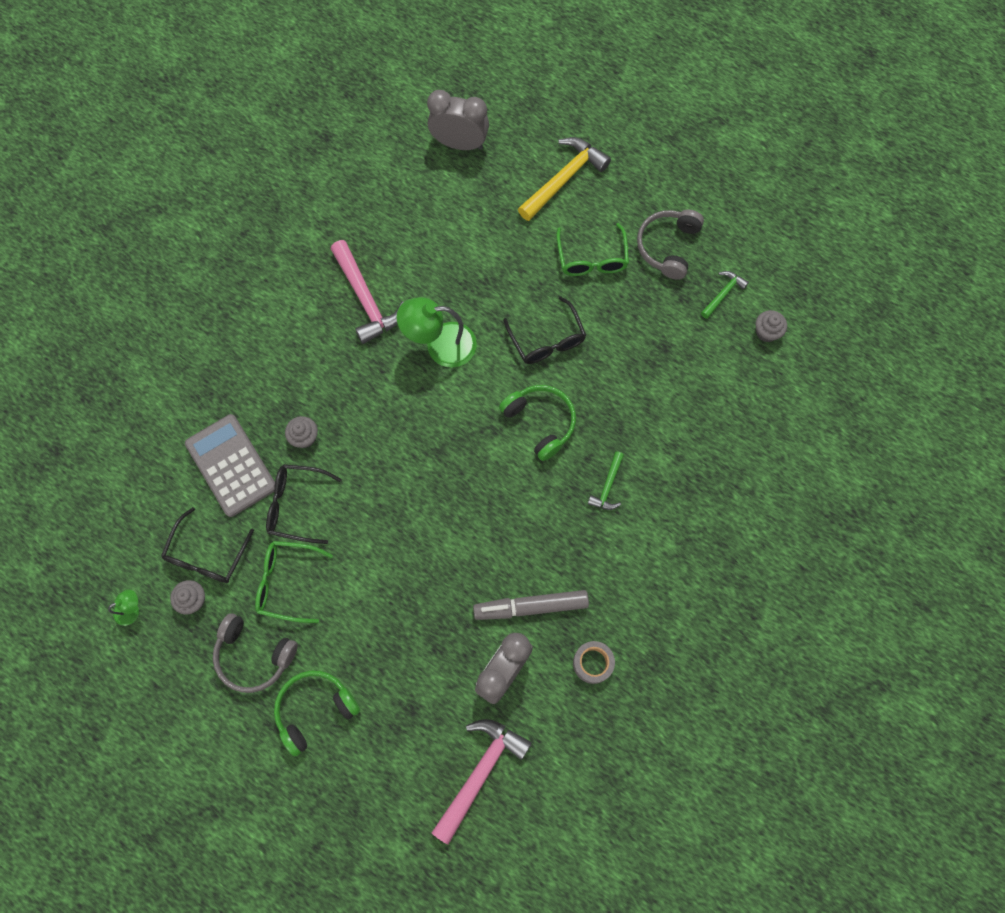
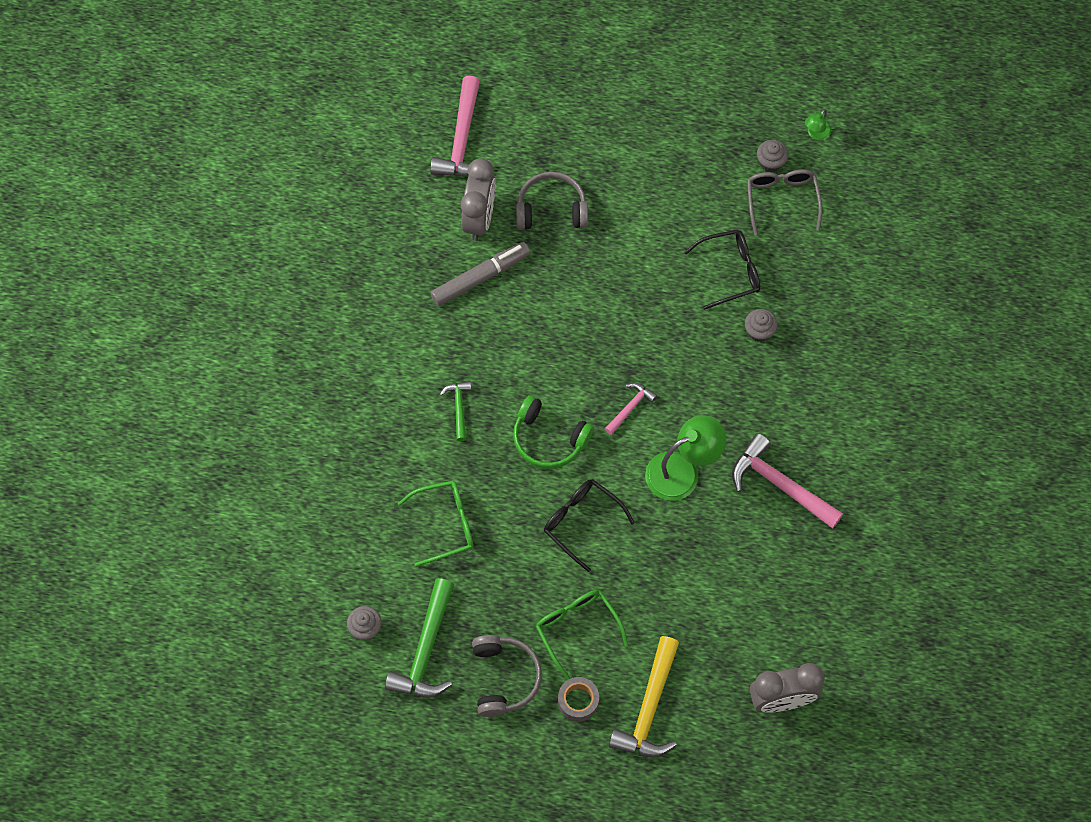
camera: 155 degrees right, 5 degrees down
(207, 555) = (781, 199): black glasses -> grey glasses
(231, 465) = (809, 279): grey calculator -> none
(254, 655) = (693, 144): grey headphones -> grey headphones (551, 209)
(286, 582) = (701, 208): green glasses -> green glasses (446, 524)
(314, 709) = (620, 127): green headphones -> none
(455, 419) = (630, 407): none -> pink hammer
(593, 663) = (406, 256): grey tape -> grey tape (578, 701)
(723, 293) = (426, 650): green hammer -> green hammer, size x1.89

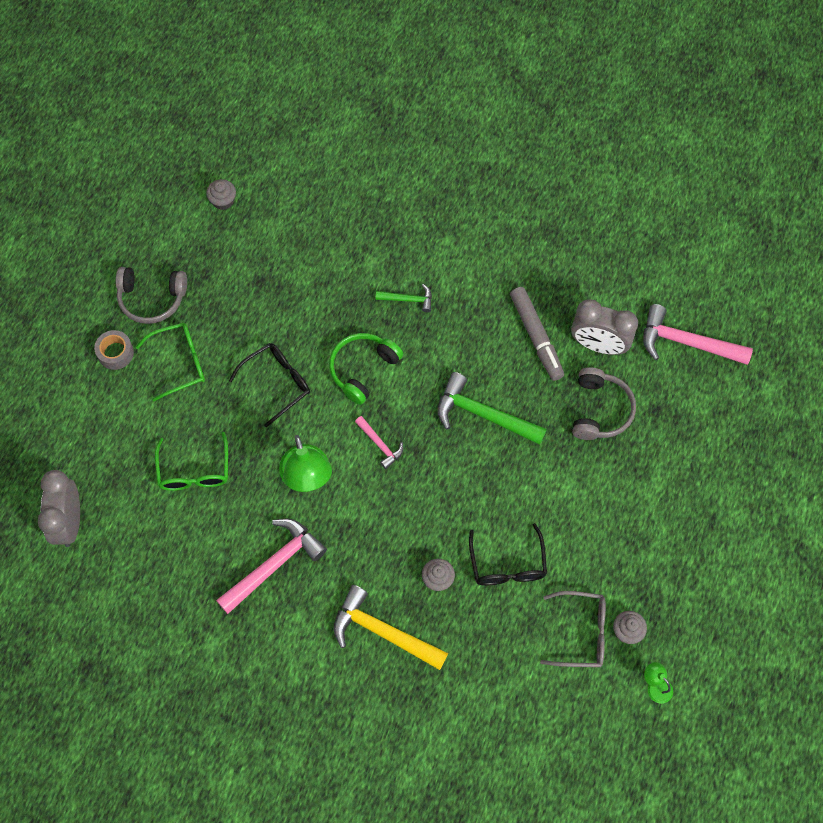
camera: 100 degrees right, 0 degrees up
(426, 650) = (192, 243): green hammer -> green hammer (483, 415)
(446, 524) = (300, 273): green glasses -> green glasses (194, 471)
(649, 708) = (93, 409): yellow hammer -> yellow hammer (382, 632)

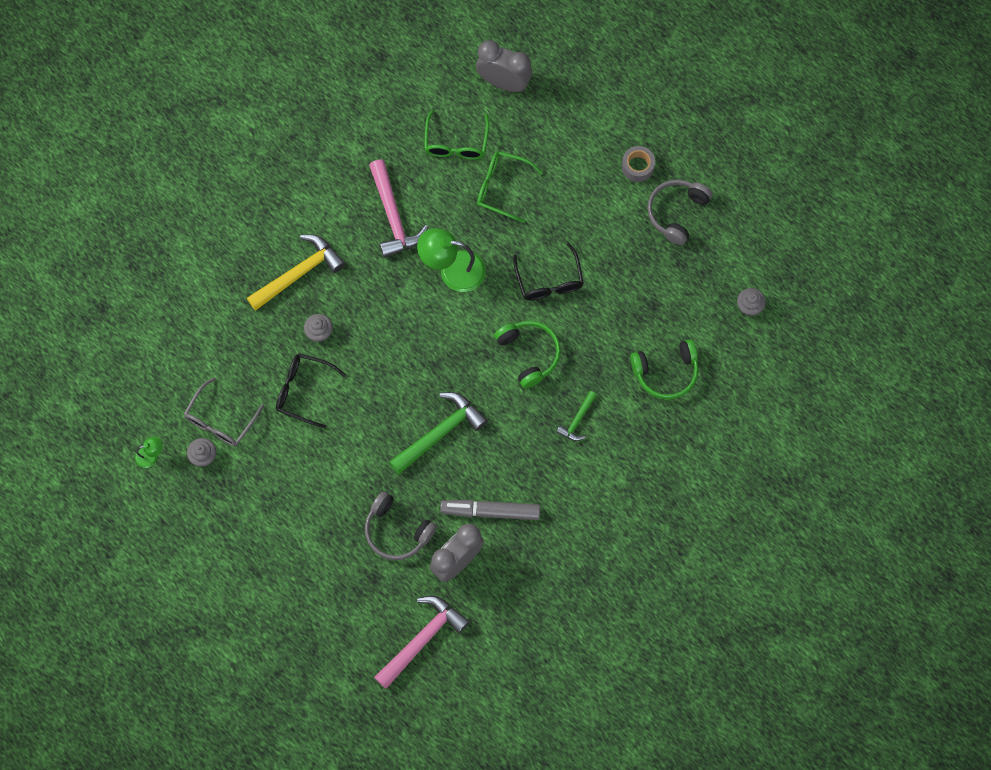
camera: 115 degrees right, 5 degrees up
(180, 363) = (604, 213): green glasses -> green glasses (456, 143)
(323, 244) = (666, 372): none -> green headphones
(380, 444) = (454, 338): pink hammer -> none

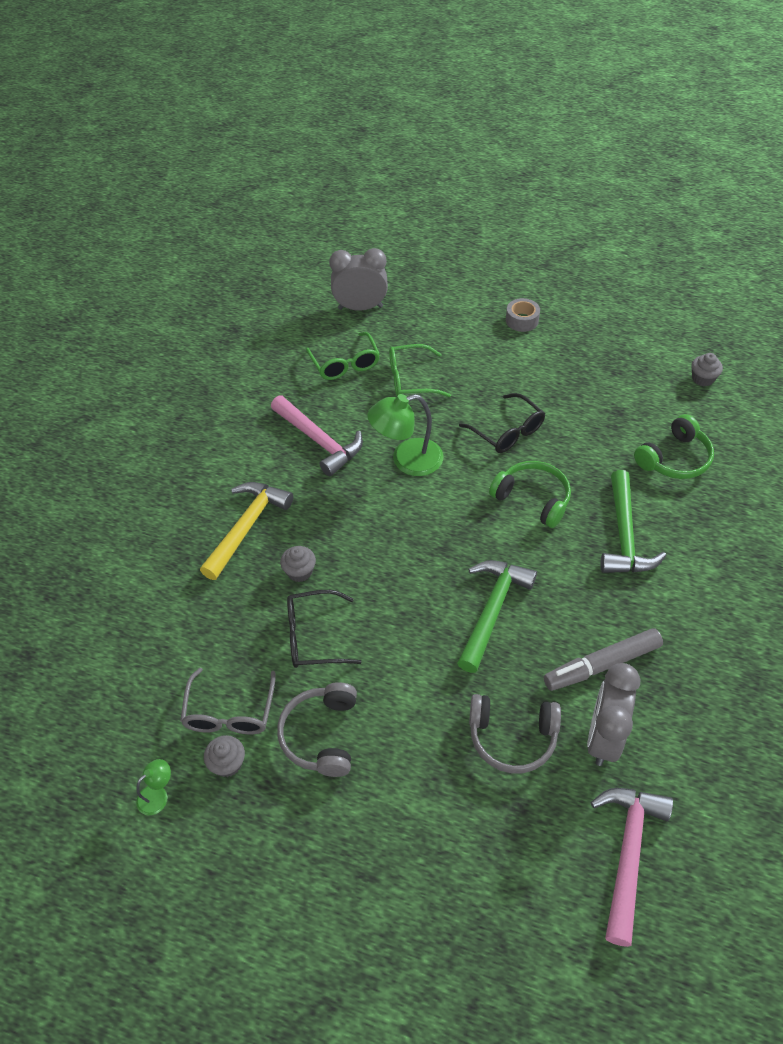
camera: 25 degrees left, 20 degrees down
(577, 420) = (624, 535): green hammer -> green hammer, size x1.89
(676, 212) = (581, 338): grey headphones -> grey headphones (321, 735)

